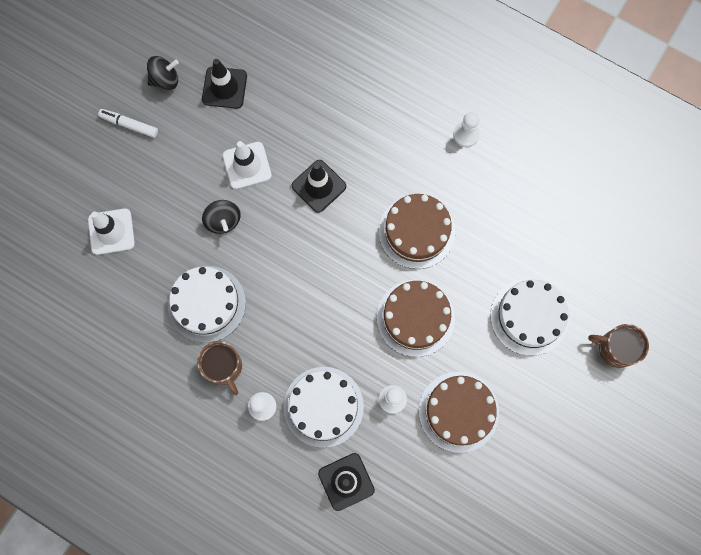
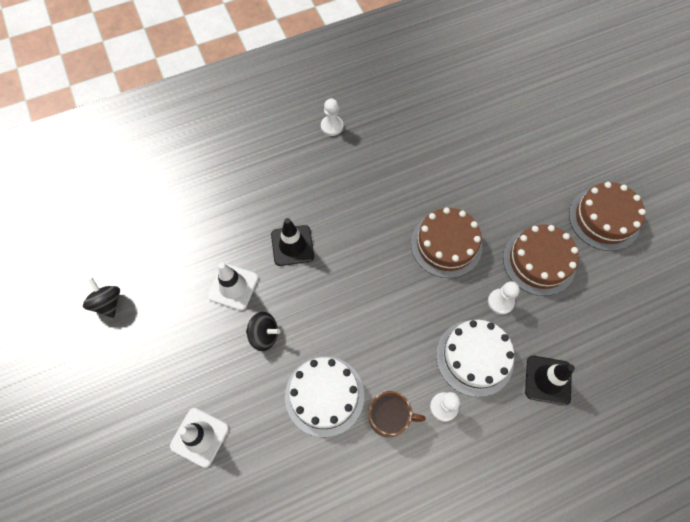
camera: 55 degrees left, 10 degrees down
(129, 125) = (120, 358): white marker -> none
(165, 80) = (108, 303): black spinning top -> black spinning top turned 45 degrees counterclockwise
(224, 88) = (155, 262): black traffic cone -> none
(416, 231) = (380, 202): brown cake -> brown cake (604, 219)
(529, 316) = (495, 171): white cake -> none
(615, 348) = (553, 136): brown mug -> none

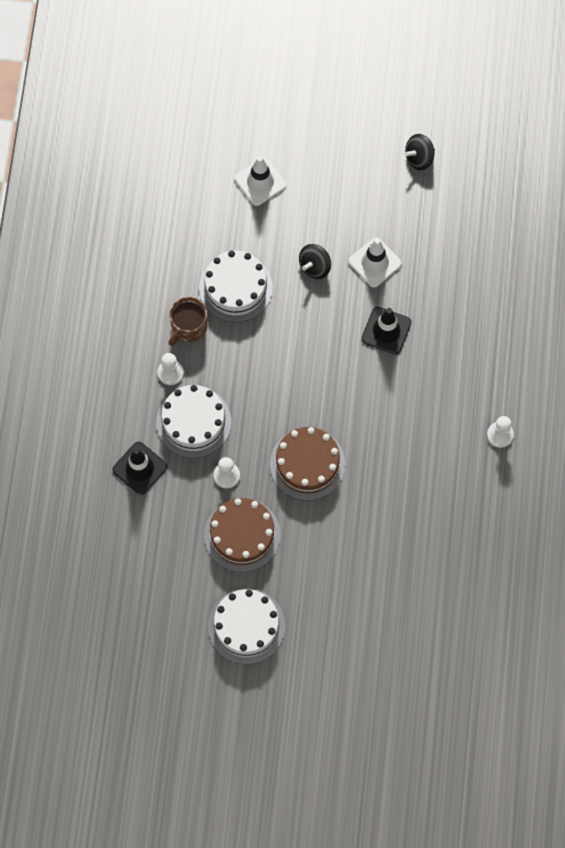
camera: 120 degrees right, 5 degrees up
(108, 303) = (419, 158): black spinning top -> black spinning top turned 150 degrees clockwise
(604, 219) = (246, 626): brown cake -> white cake

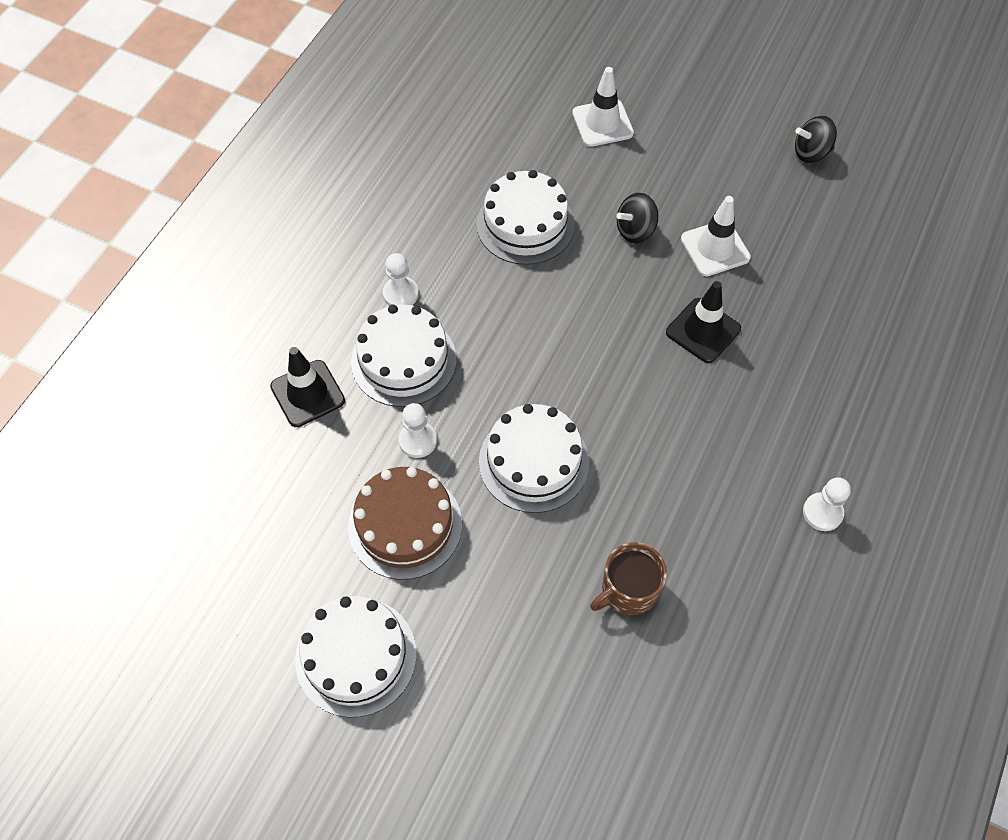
camera: 20 degrees right, 10 degrees down
(188, 327) = (447, 249): brown mug -> brown mug (628, 590)
(307, 464) = (534, 461): brown cake -> white cake

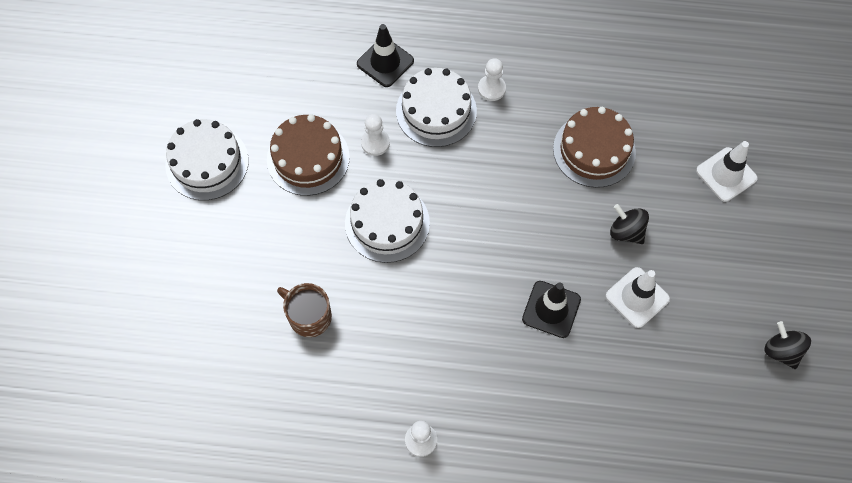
camera: 70 degrees right, 5 degrees up
(525, 224) = (594, 150): white cake -> brown cake

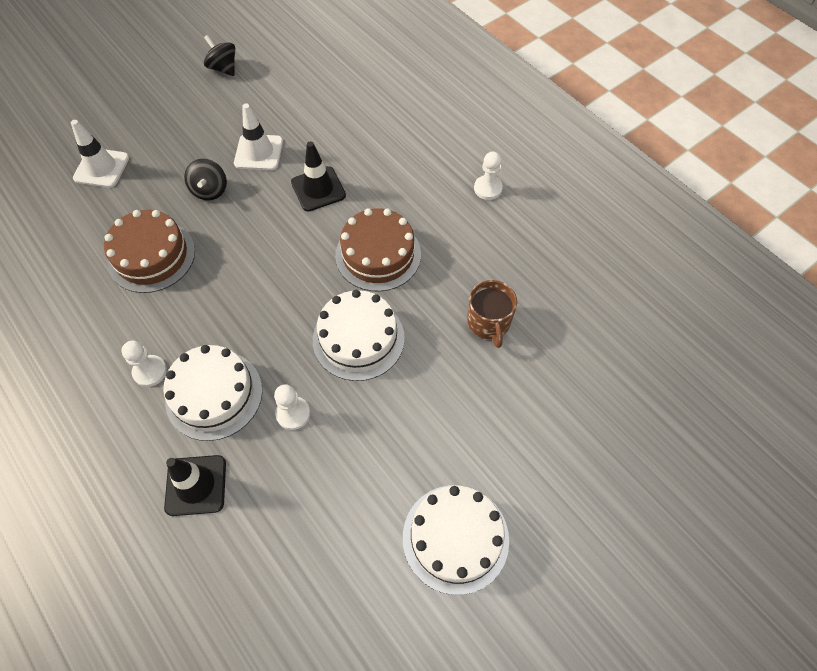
camera: 135 degrees left, 5 degrees down
(308, 158) = (362, 454): brown cake -> brown cake (378, 255)
(781, 351) = (223, 68): black spinning top -> black spinning top turned 120 degrees clockwise

